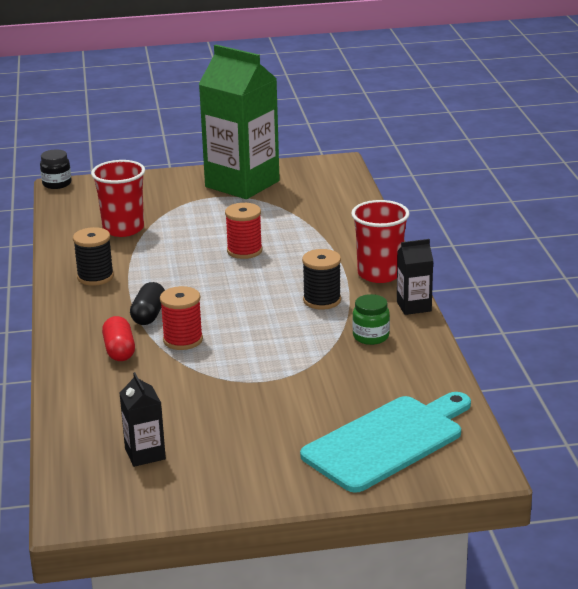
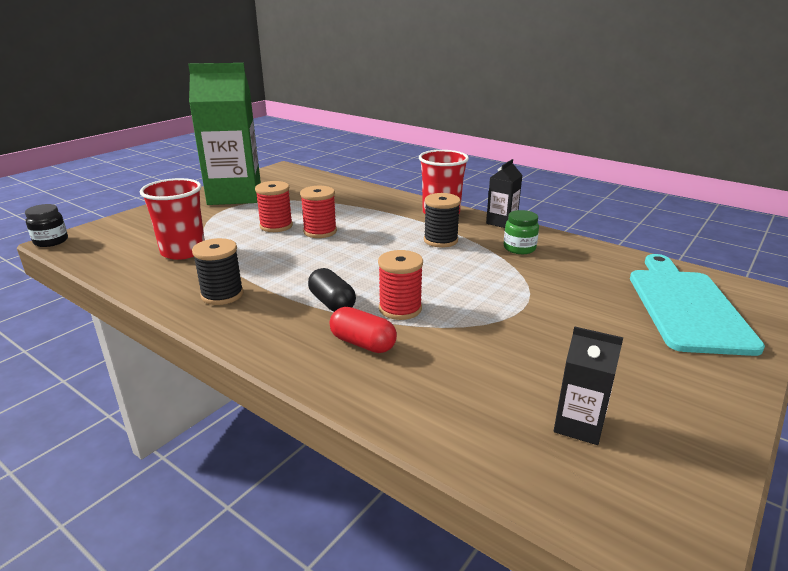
camera: 45 degrees left, 0 degrees up
(221, 231) = (276, 226): none -> red spool

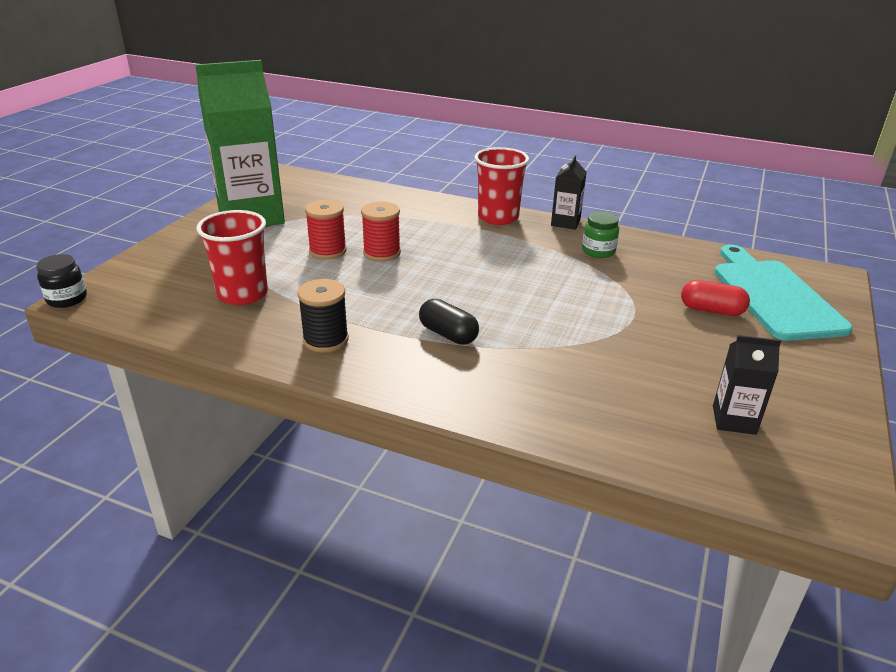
camera: 15 degrees left, 5 degrees up
(363, 343) = (505, 373): red capsule -> red capsule (711, 310)
(400, 309) = (519, 332): red spool -> none
(440, 240) = (516, 250): black spool -> none

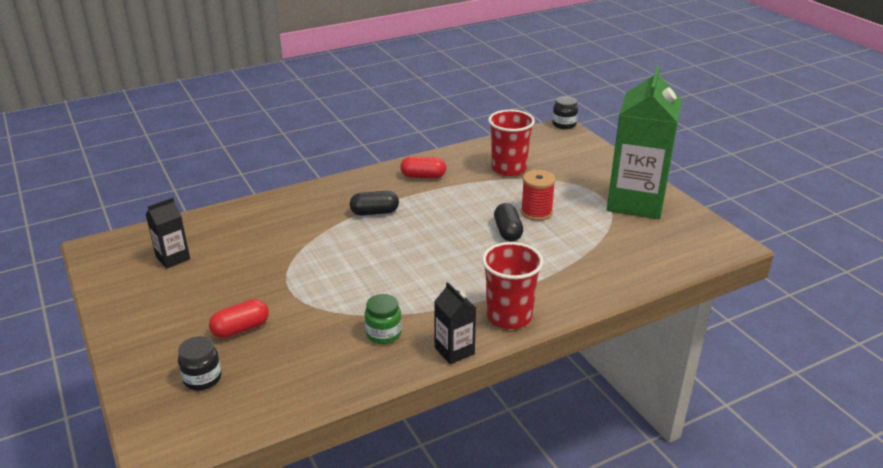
camera: 130 degrees right, 0 degrees up
(325, 340) = (423, 176): black spool -> red capsule
(382, 253) = (507, 231): red spool -> black capsule
(773, 296) = (202, 378): turquoise cutting board -> black jar

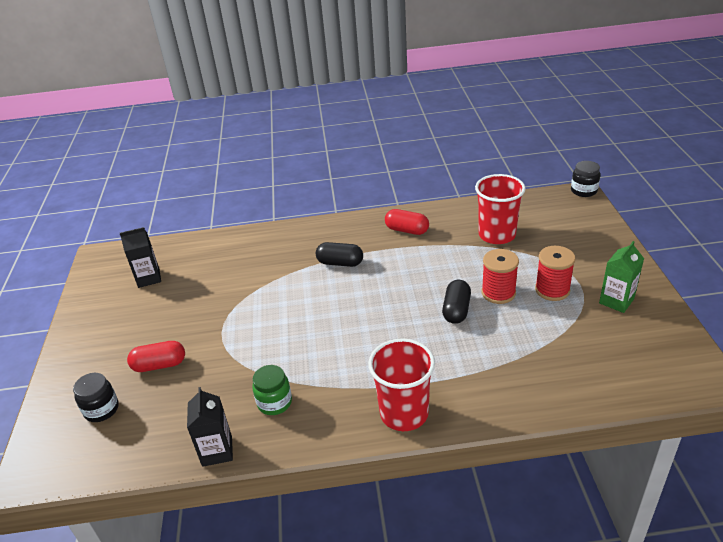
camera: 25 degrees right, 5 degrees up
(454, 350) = (329, 440): black carton -> black carton (217, 451)
(580, 203) = (552, 290): none -> red spool
(636, 202) = (616, 301): green carton -> green carton, size x0.44

